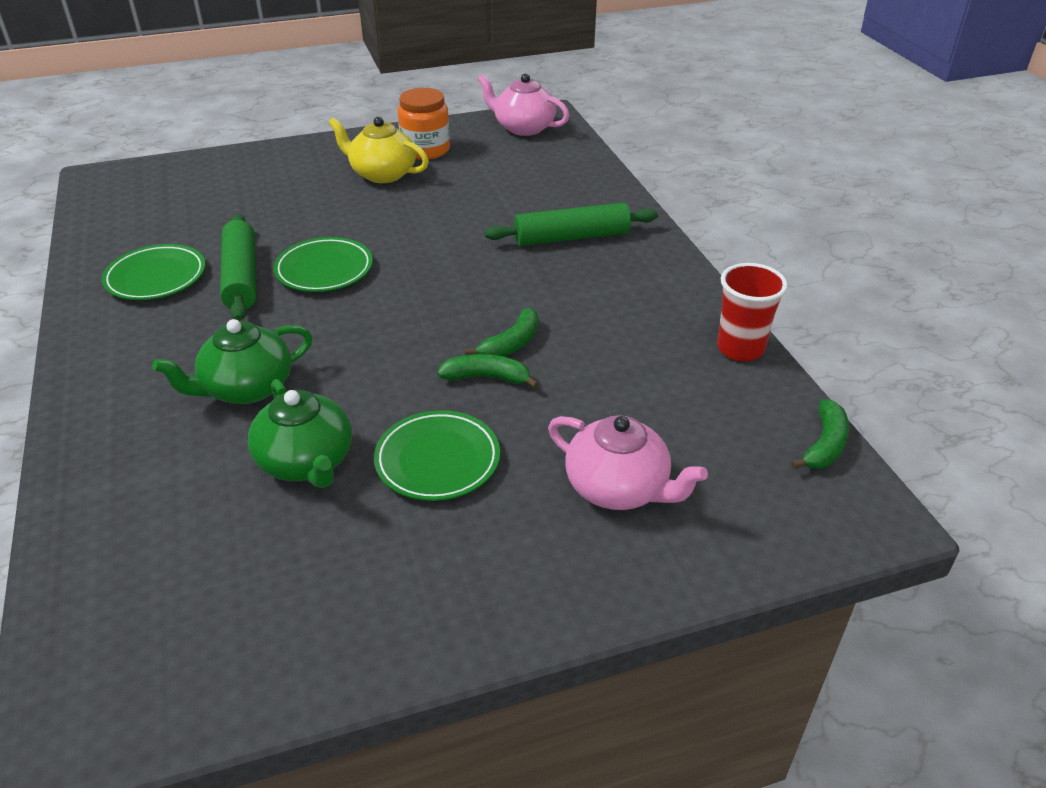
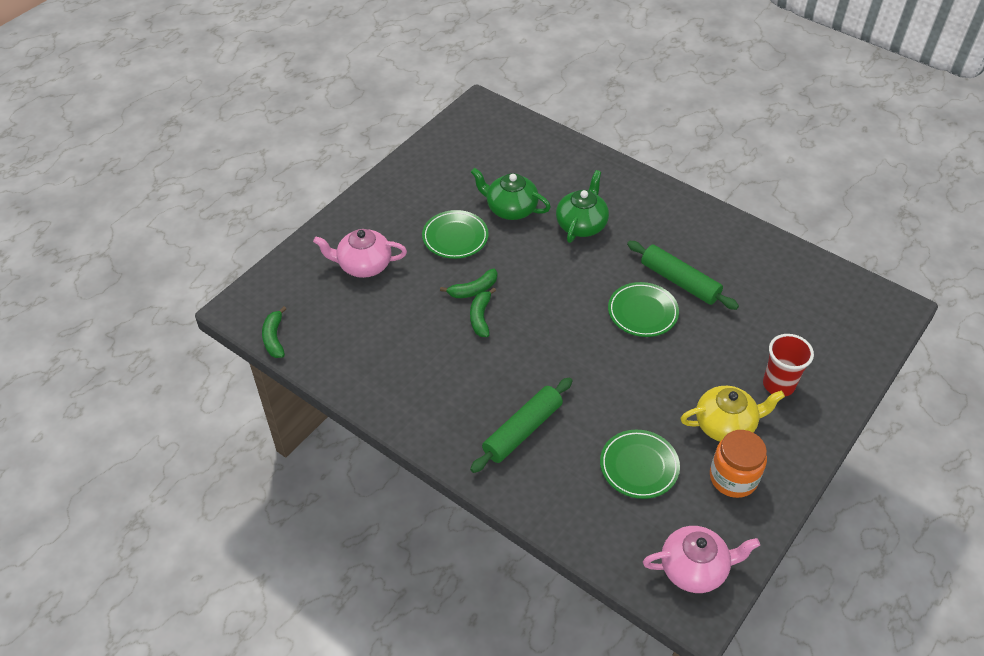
camera: 145 degrees right, 10 degrees up
(156, 277) = (723, 256): green plate -> green plate (639, 466)
(740, 349) = (348, 383): red cup -> red cup (778, 384)

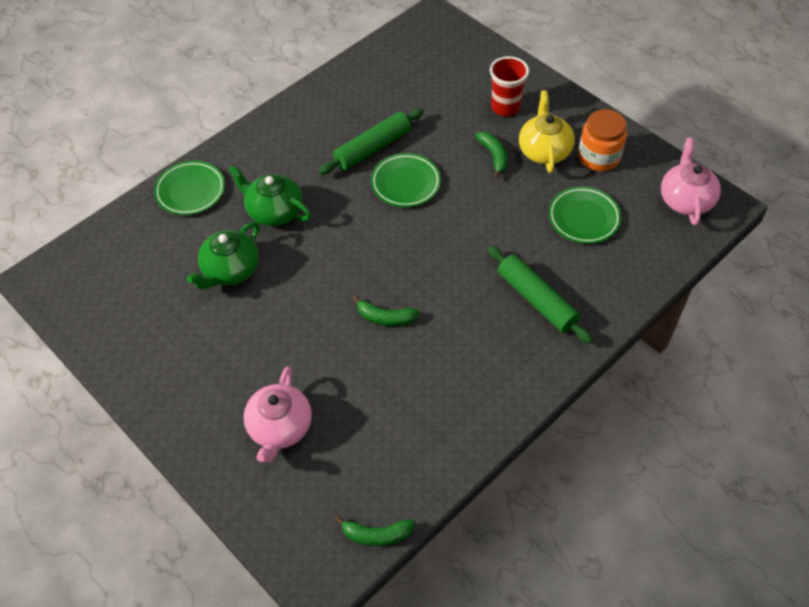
camera: 80 degrees left, 5 degrees up
(455, 237) = (260, 328): green plate -> green plate (190, 191)
(473, 290) = (344, 320): green banana -> green banana (494, 156)

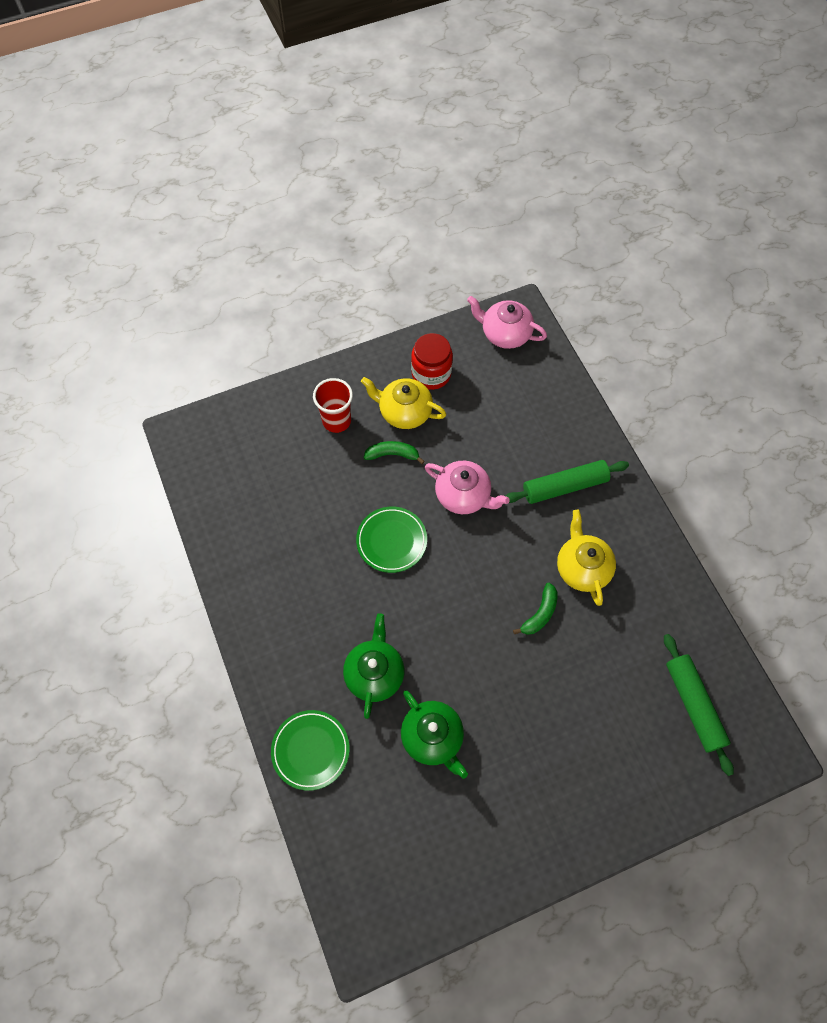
camera: 70 degrees left, 10 degrees up
(274, 211) = (374, 673): green teapot -> green teapot turned 135 degrees clockwise
(280, 428) = (626, 743): pink teapot -> pink teapot (463, 496)
(372, 148) = (334, 555): green rolling pin -> green rolling pin (693, 705)
(377, 535) = (748, 694): green banana -> none
(452, 340) = (582, 568): none -> yellow teapot
(583, 218) = (493, 415): green plate -> none
(599, 157) = (431, 374): orange jar -> red jar

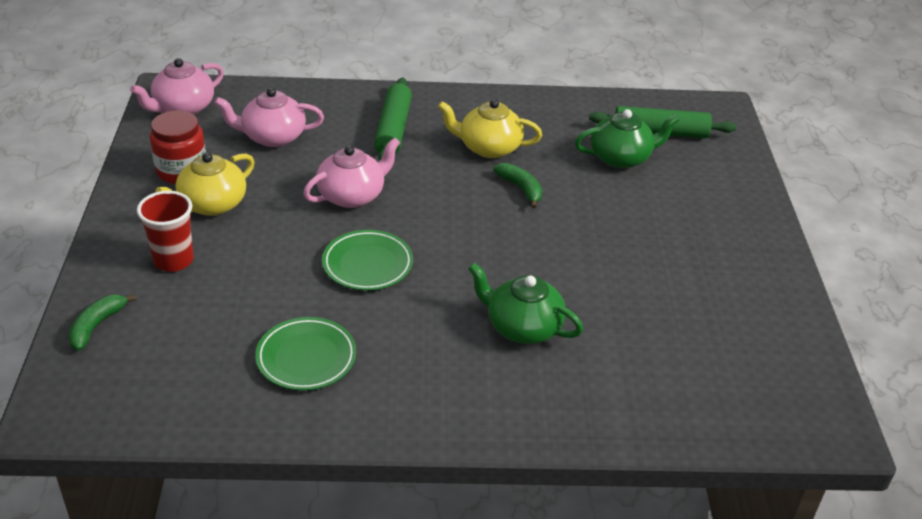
camera: 70 degrees left, 25 degrees down
(310, 750) = (591, 410): green plate -> green plate (306, 358)
(392, 454) = (258, 230): green banana -> green banana (97, 326)
(433, 738) = (619, 305): green teapot -> green teapot (621, 158)
(504, 409) = (272, 137): none -> pink teapot

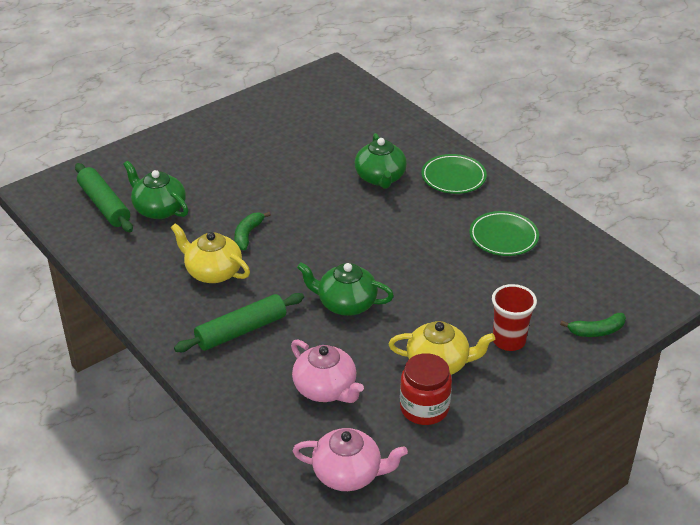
camera: 125 degrees left, 0 degrees up
(352, 195) = (346, 303): pink teapot -> green teapot
(367, 264) = (403, 258): green plate -> green plate (453, 177)
(488, 147) = (213, 272): yellow teapot -> yellow teapot turned 150 degrees clockwise

